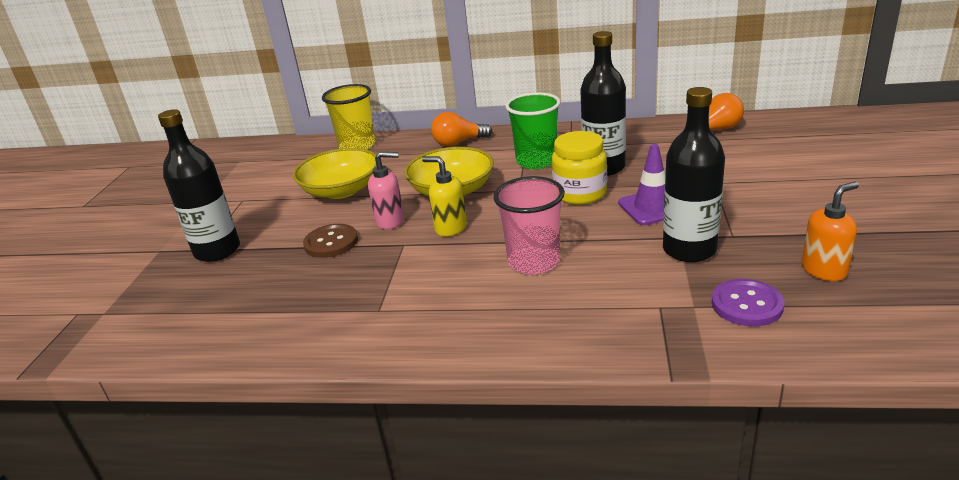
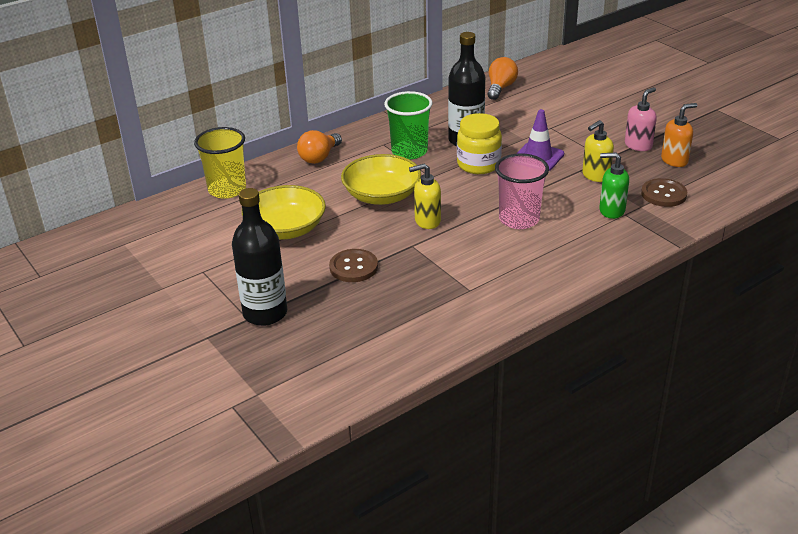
camera: 45 degrees left, 5 degrees up
(390, 221) = (373, 234): pink soap dispenser -> pink soap dispenser (638, 145)
(649, 296) = (611, 211): none -> green soap dispenser
(689, 250) = (595, 176): black bottle -> yellow soap dispenser
(747, 304) = (663, 194): purple button -> brown button
(824, 270) = (674, 160): orange soap dispenser -> orange soap dispenser turned 45 degrees clockwise

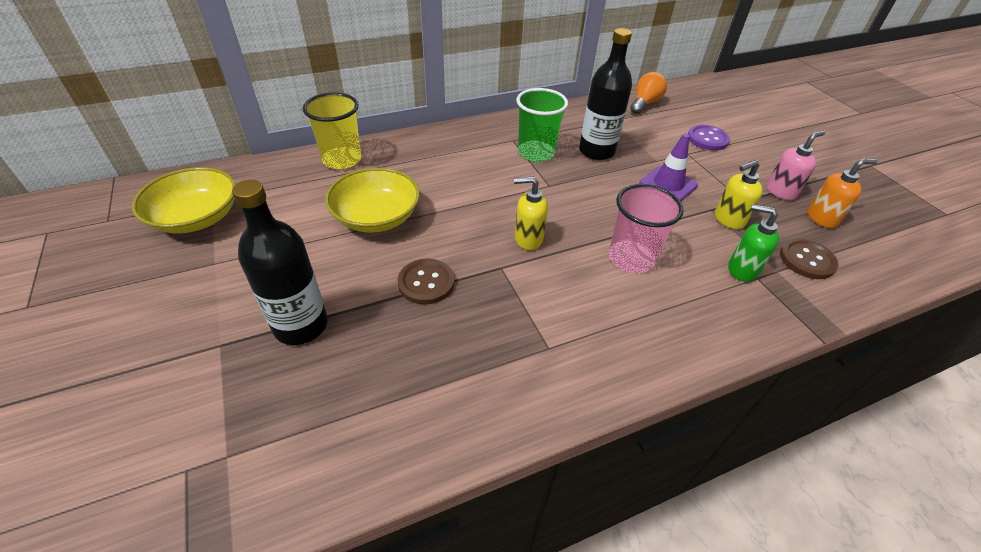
camera: 10 degrees right, 10 degrees up
(319, 157) = (445, 142): orange light bulb -> none
(382, 196) = (490, 197): yellow bowl -> yellow bowl (196, 217)
(478, 164) = (602, 181): yellow jar -> none
(566, 111) = (707, 139): none -> purple button

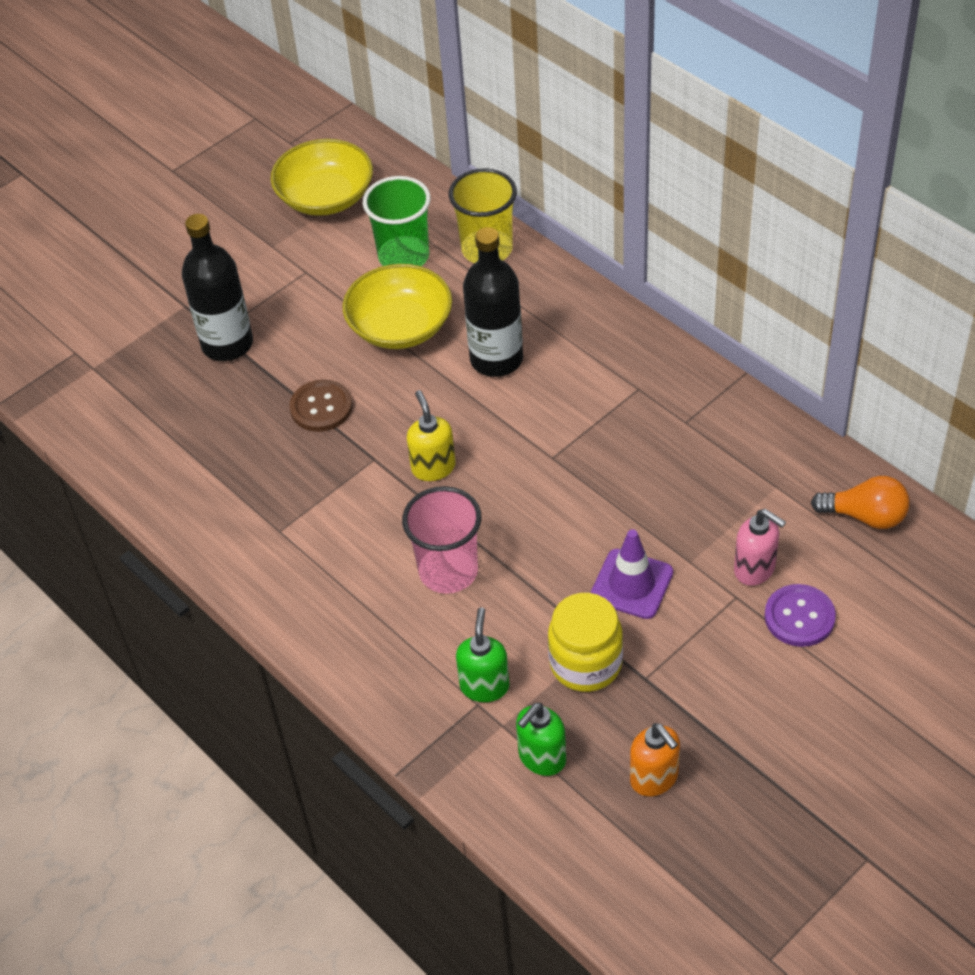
camera: 75 degrees right, 5 degrees up
(536, 153) = (621, 422): green cup -> green cup (404, 256)
(596, 151) = (669, 486): black bottle -> black bottle (496, 359)
(728, 219) = (585, 663): yellow soap dispenser -> yellow jar
(781, 191) = (697, 725): pink soap dispenser -> pink soap dispenser (755, 569)
(807, 260) = (542, 758): brown button -> green soap dispenser

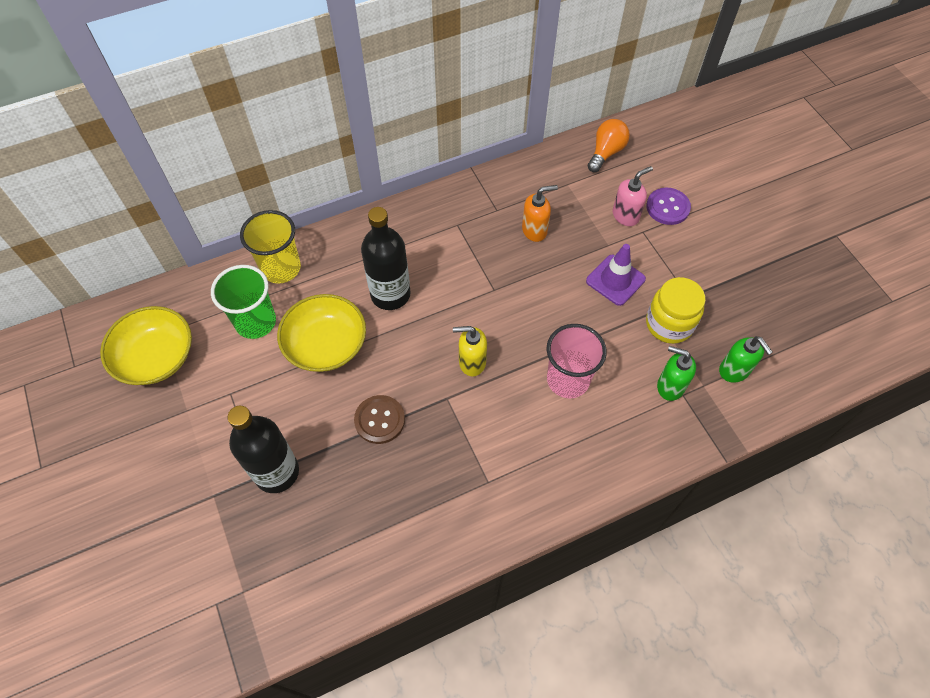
camera: 75 degrees left, 10 degrees up
(654, 778) = (763, 316): orange soap dispenser -> orange soap dispenser (535, 230)

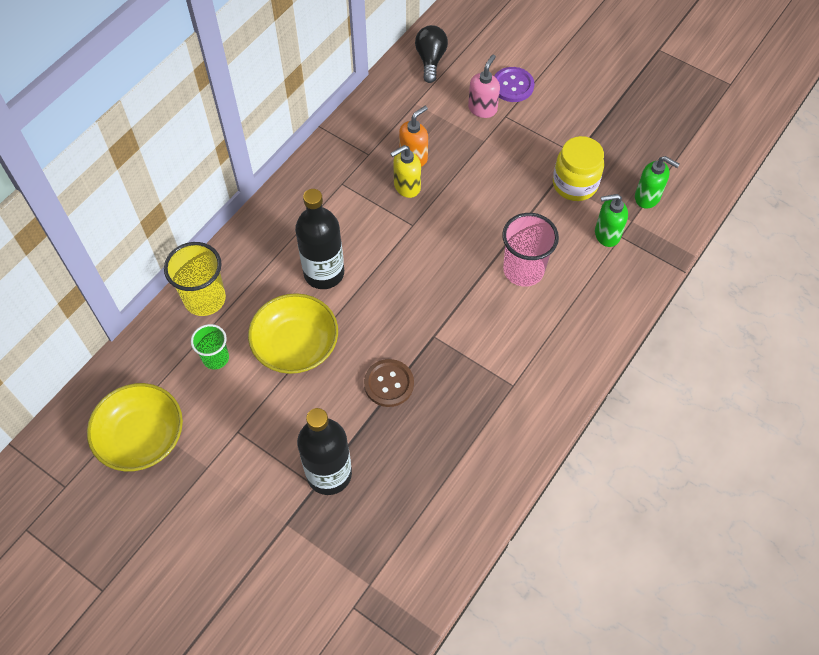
camera: 30 degrees left, 0 degrees up
(256, 322) = (216, 358): green cup -> green cup, size x0.62
(472, 362) = (434, 296): yellow soap dispenser -> yellow soap dispenser (406, 187)
(606, 152) = (430, 60): orange light bulb -> black light bulb
(615, 280) = (509, 168): purple traffic cone -> none

